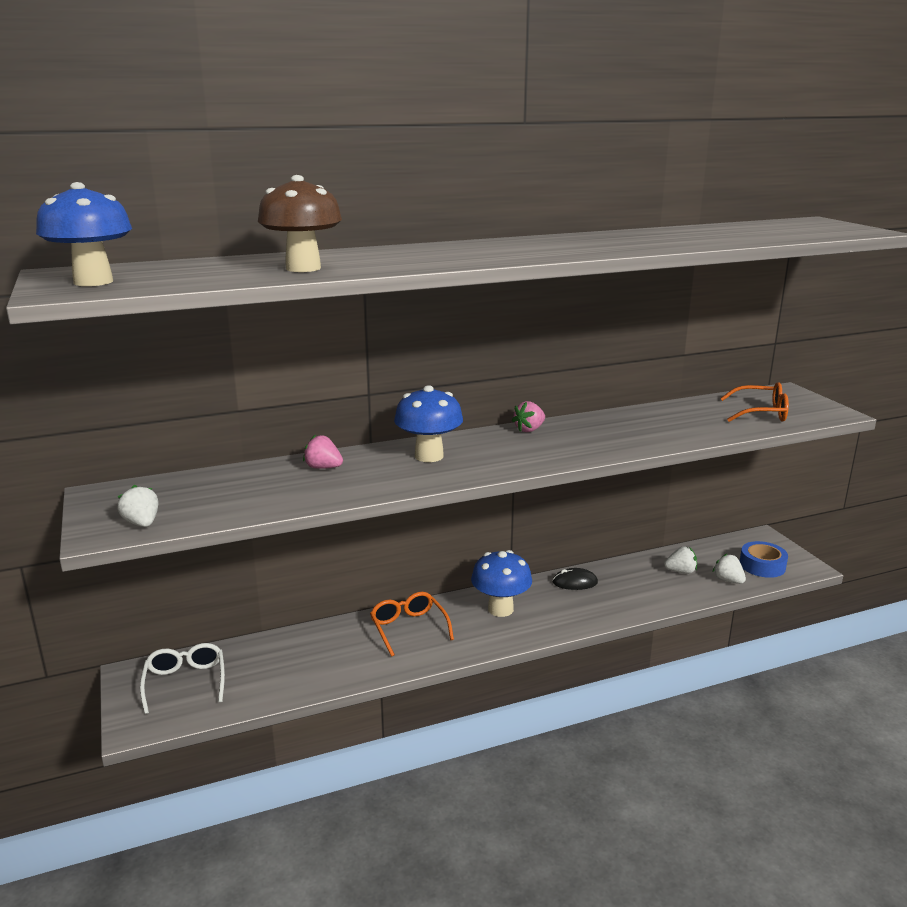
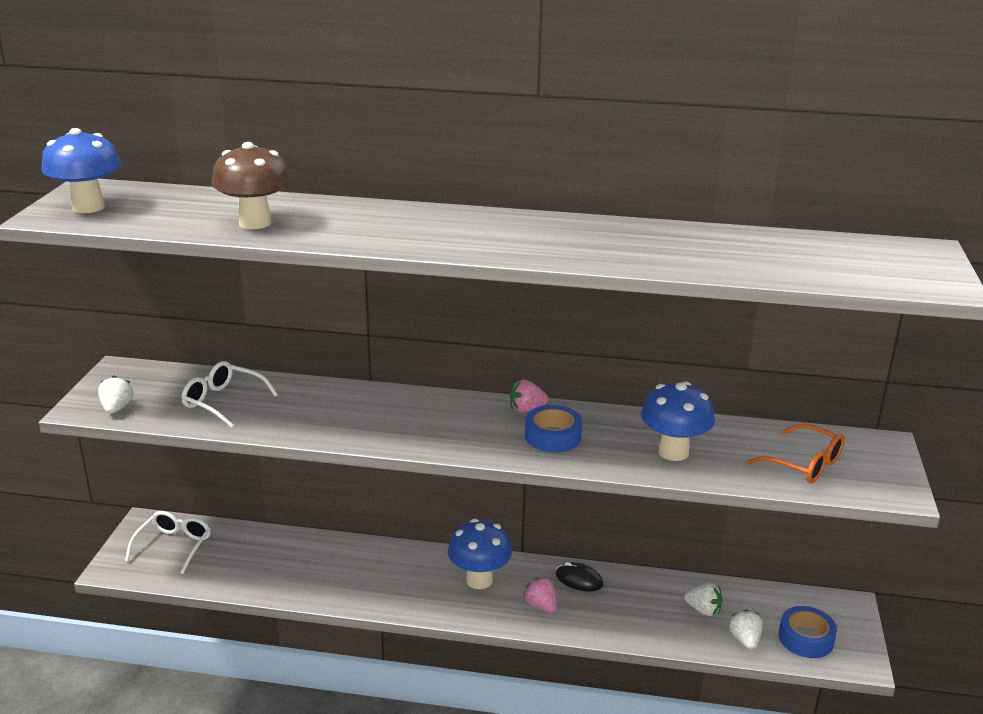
camera: 30 degrees right, 5 degrees up
(253, 490) = (223, 402): none -> white glasses
(323, 468) = (300, 396): pink strawberry -> pink strawberry (541, 606)
(409, 628) = (381, 567): orange glasses -> none
(429, 456) = (398, 411): blue mushroom -> blue mushroom (673, 452)
(575, 440) = (553, 436): none -> blue tape

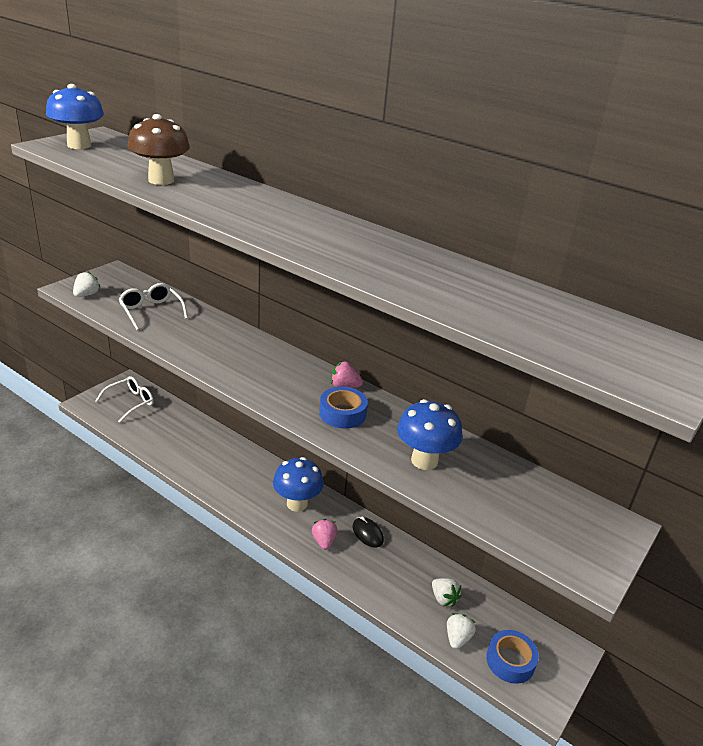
camera: 25 degrees right, 5 degrees up
(804, 464) = (527, 513): orange glasses -> none

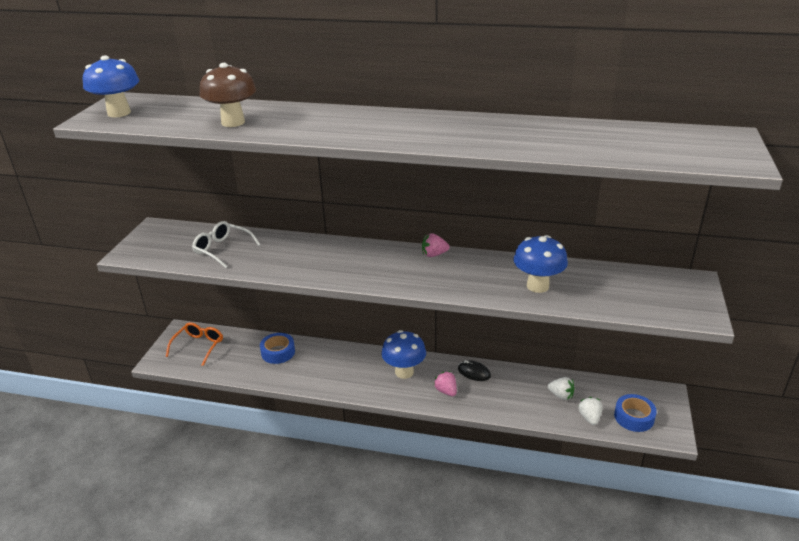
camera: 20 degrees left, 0 degrees up
(86, 295) = (150, 254): white strawberry -> none
(130, 403) = (198, 346): white glasses -> orange glasses
(342, 413) = (451, 274): blue tape -> blue tape (278, 352)

